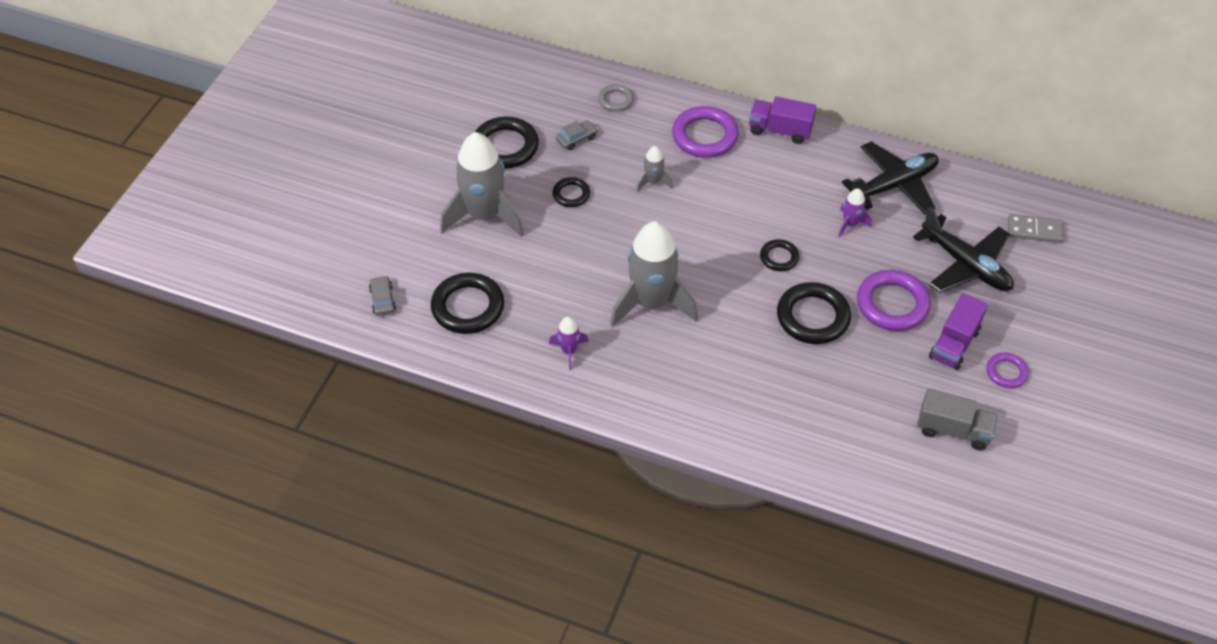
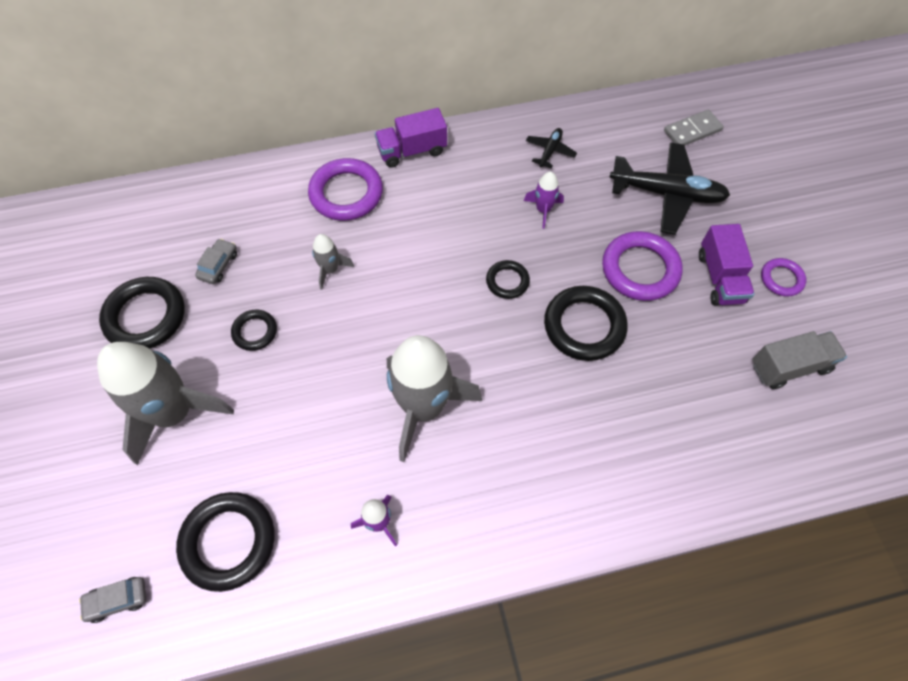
camera: 35 degrees left, 10 degrees up
(382, 300) = (117, 600): grey car -> grey car turned 60 degrees counterclockwise
(615, 100) = (231, 202): grey ring -> none
(893, 185) = (550, 151): black plane -> black plane, size x0.48

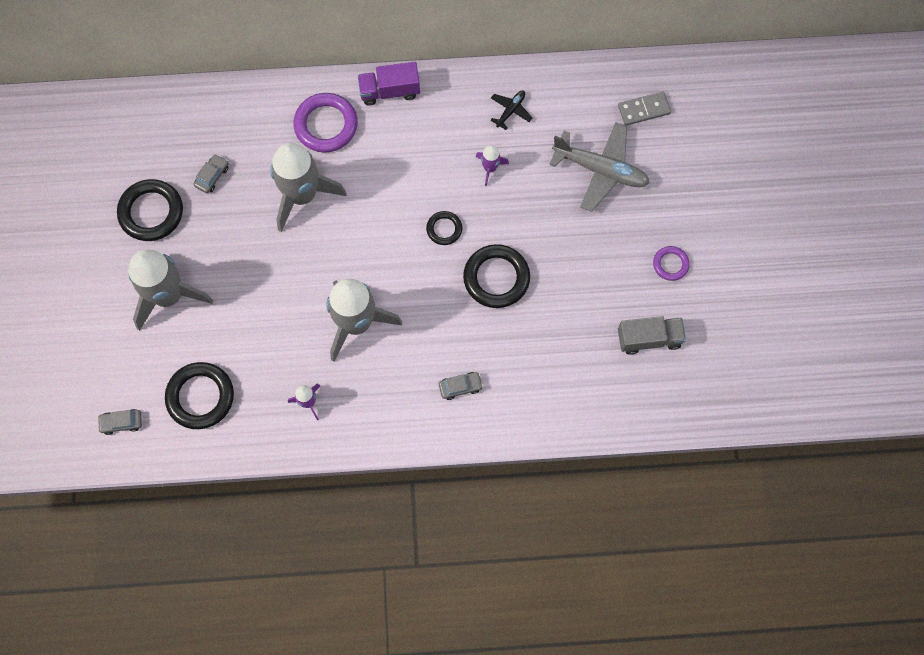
camera: 10 degrees right, 10 degrees up
(255, 332) = (235, 239): black ring -> none
(330, 270) = (302, 195): grey rocket -> grey rocket, size x2.23
(576, 466) = (460, 387): none -> grey car
(640, 269) = (556, 236): purple ring -> none
(667, 194) = (600, 170): black plane -> grey plane
(720, 277) = (620, 254): purple truck -> none

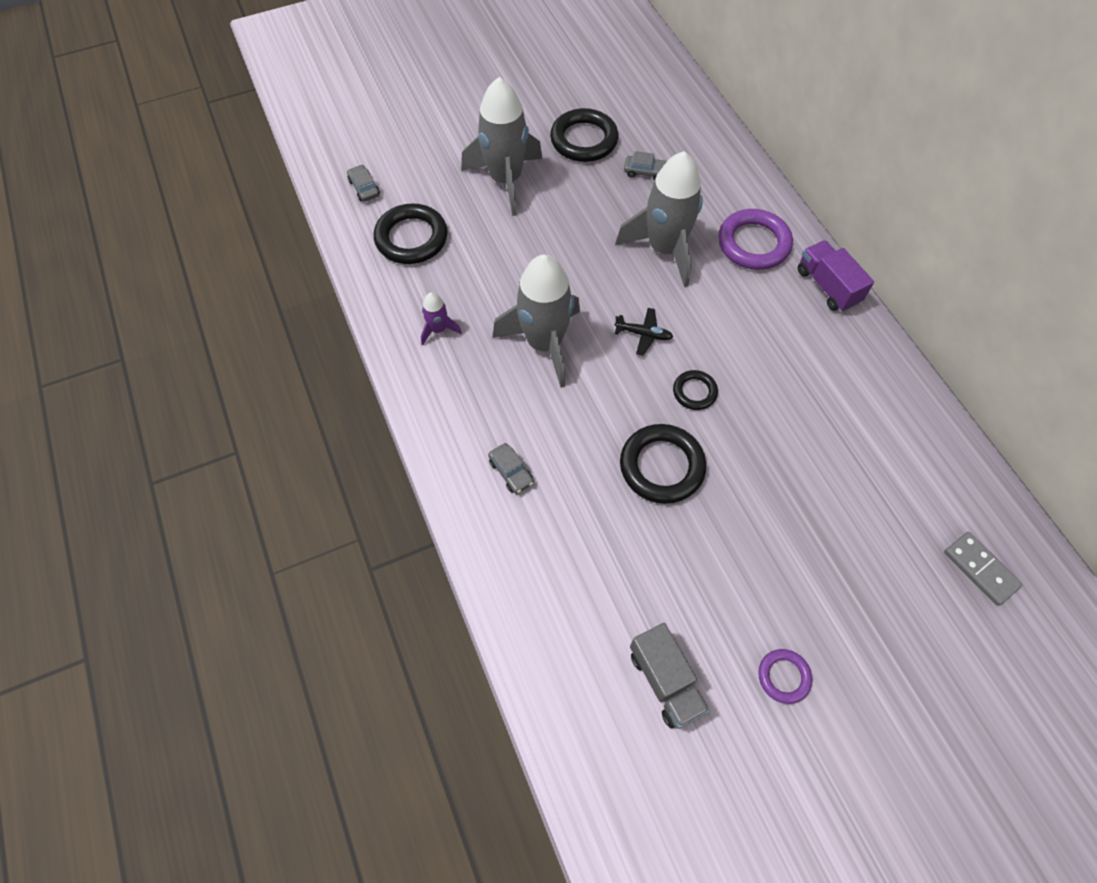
camera: 70 degrees right, 10 degrees down
(490, 168) = (795, 414): purple rocket -> none
(510, 110) = (880, 412): black plane -> black plane (643, 334)
(600, 170) = (865, 541): grey plane -> none

